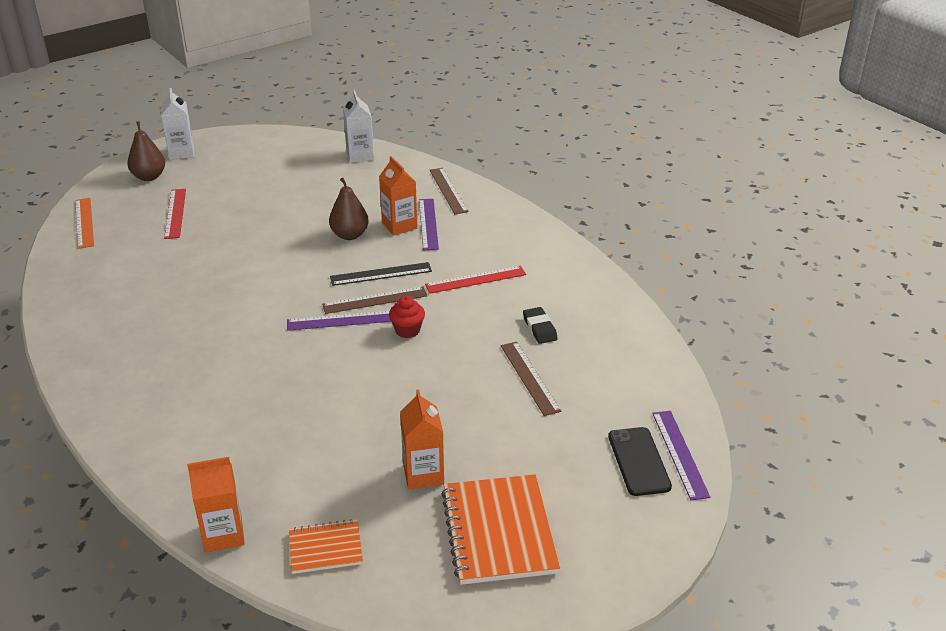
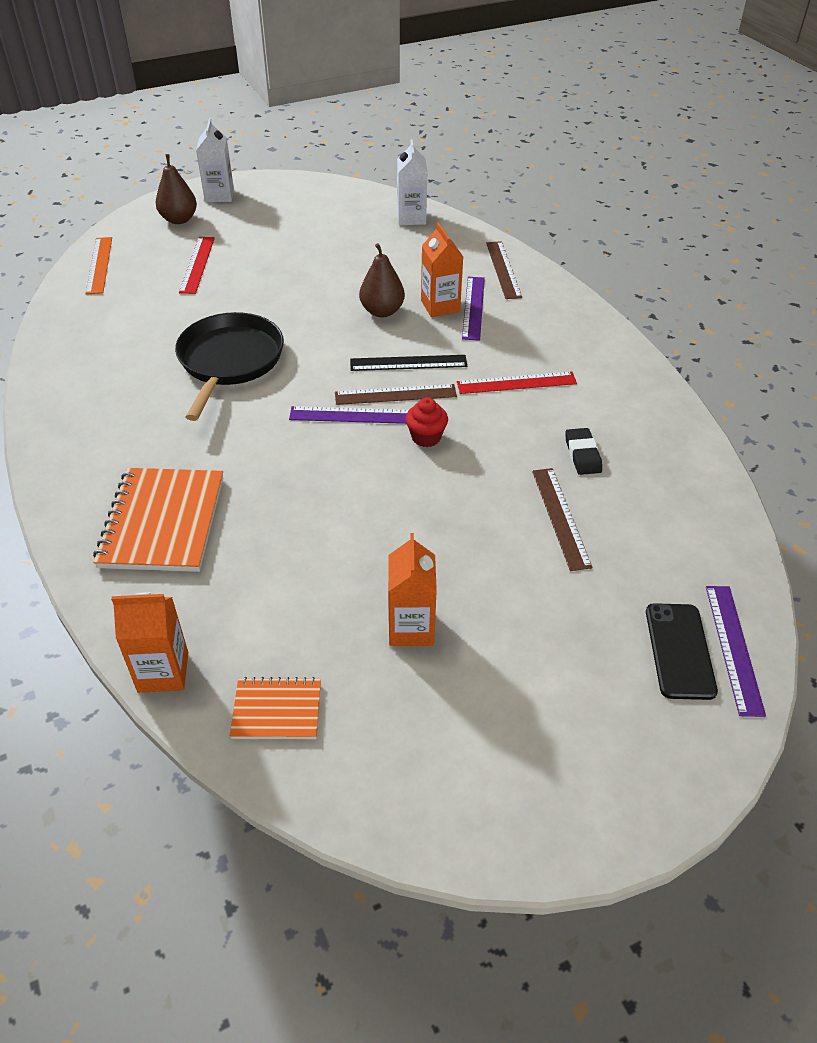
camera: 10 degrees right, 10 degrees up
(223, 289) = (229, 361): none -> black pan
(498, 531) = (489, 721): orange notebook -> orange notebook (163, 522)

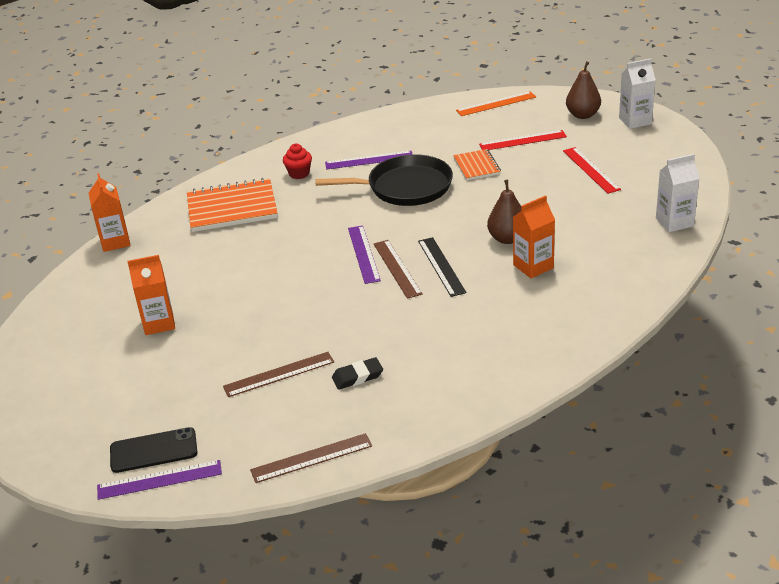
camera: 80 degrees right, 10 degrees down
(277, 710) = (91, 287): orange notebook -> orange notebook (477, 166)
(426, 437) = (350, 293): red cupcake -> red cupcake (299, 173)
(473, 307) = (542, 285): purple ruler -> purple ruler (369, 160)
(503, 269) = (618, 291): brown ruler -> brown ruler (311, 458)
(516, 383) = (440, 327): red ruler -> red ruler (590, 170)

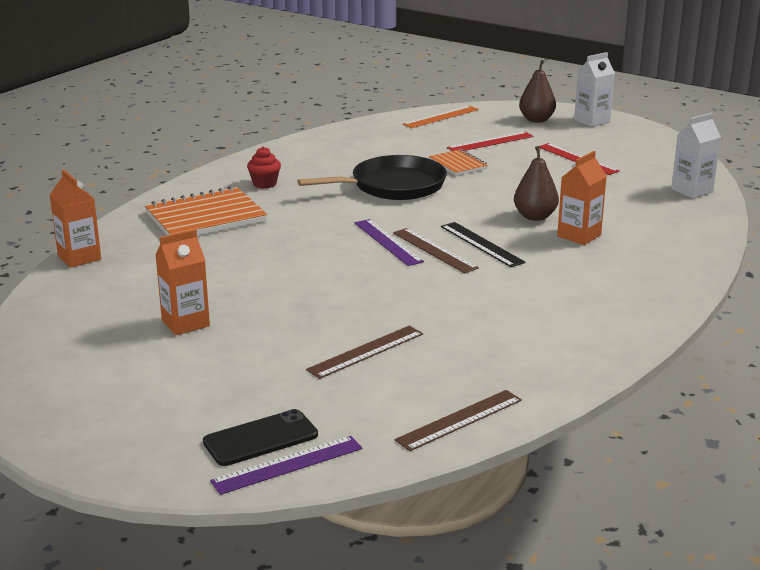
camera: 20 degrees left, 10 degrees down
(357, 376) = (459, 343): black eraser -> none
(369, 160) = (336, 168): purple ruler -> none

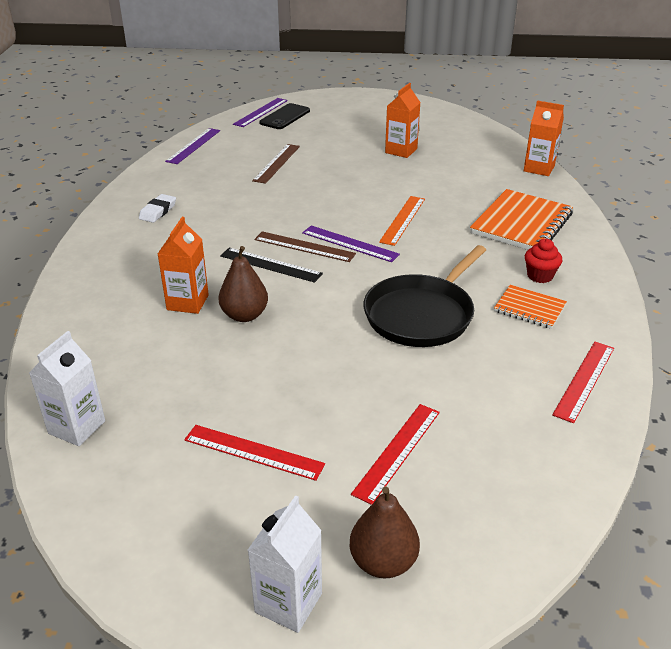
camera: 150 degrees right, 10 degrees up
(337, 139) = (584, 380): none -> red ruler
(441, 117) = (531, 503): orange ruler -> orange ruler (402, 220)
(458, 164) = (393, 379): orange notebook -> orange notebook (529, 308)
(459, 420) = (193, 146): brown ruler -> purple ruler
(568, 326) = (158, 211): none -> white eraser

